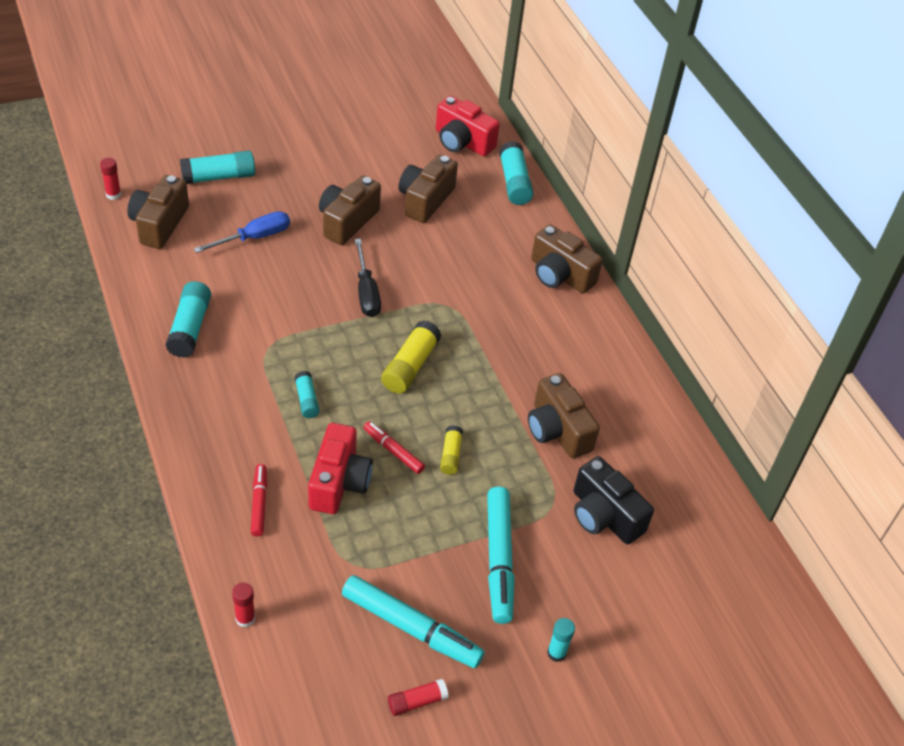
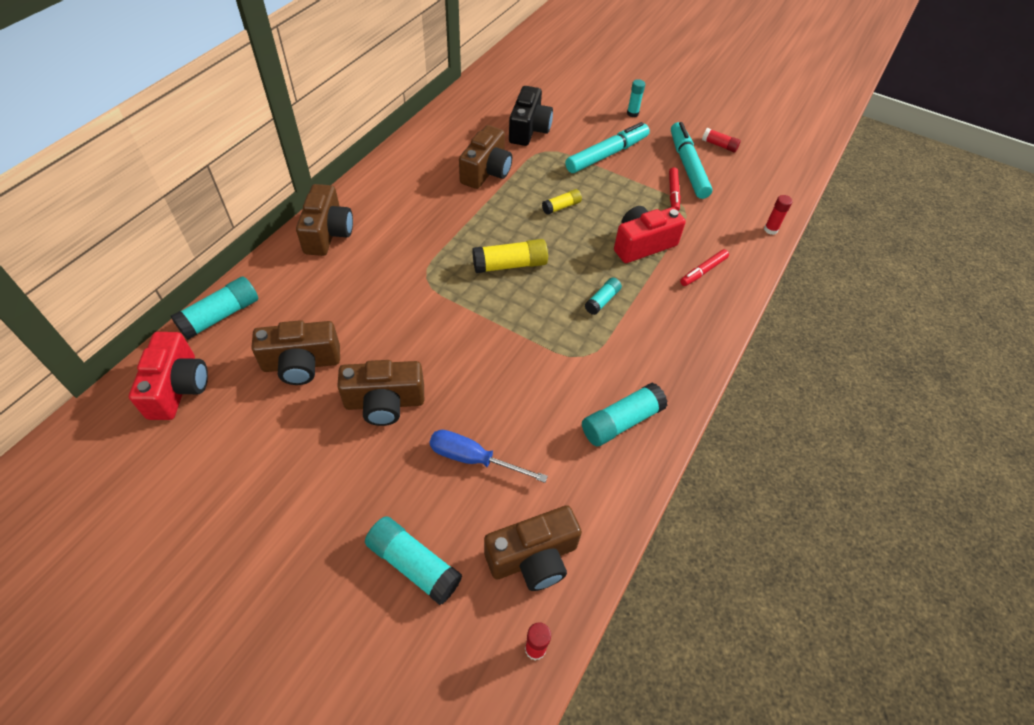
camera: 125 degrees left, 5 degrees up
(366, 292) = (461, 333): black screwdriver -> none
(393, 451) = (590, 233): red marker -> red marker (673, 193)

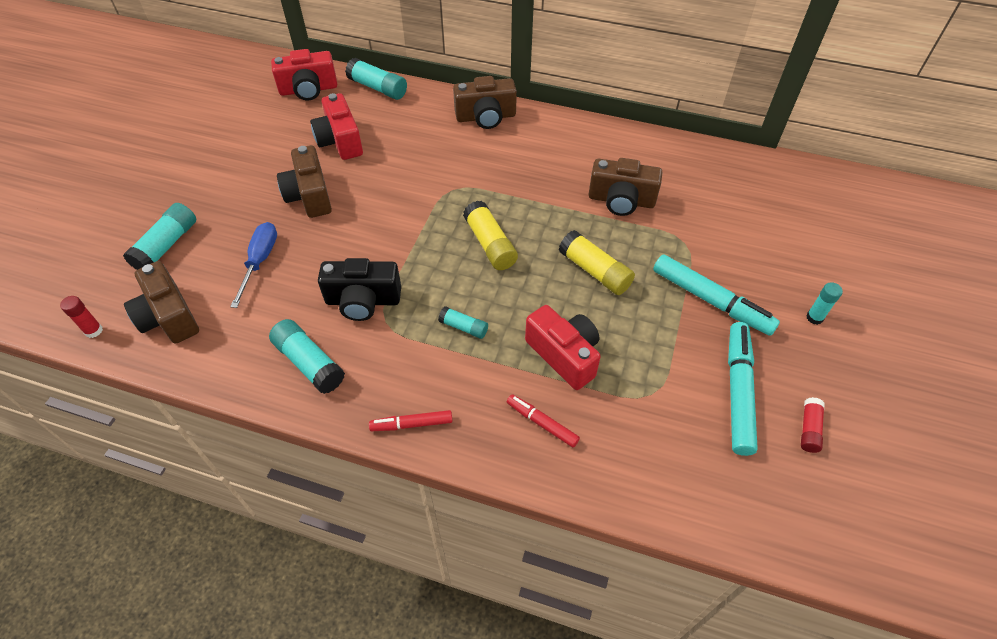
camera: 80 degrees right, 0 degrees up
(301, 364) = (340, 141): brown camera -> red camera
(529, 129) = (714, 221): black camera -> black camera (363, 300)
(561, 207) = (594, 271): yellow glue stick -> yellow glue stick, size x1.70
(673, 193) = (673, 379): red marker -> red marker (411, 424)
(687, 166) = (738, 391): turquoise marker -> turquoise marker turned 60 degrees counterclockwise
(770, 229) = (654, 504): red glue stick -> none

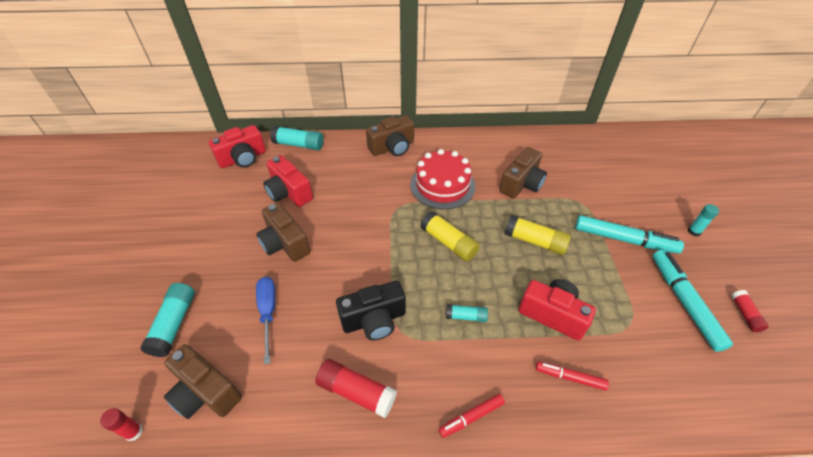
camera: 20 degrees left, 5 degrees down
(309, 363) = (356, 392): turquoise glue stick -> red glue stick
(521, 177) = (442, 185): none -> red cake
(621, 200) = (521, 184): brown camera -> brown camera turned 45 degrees counterclockwise

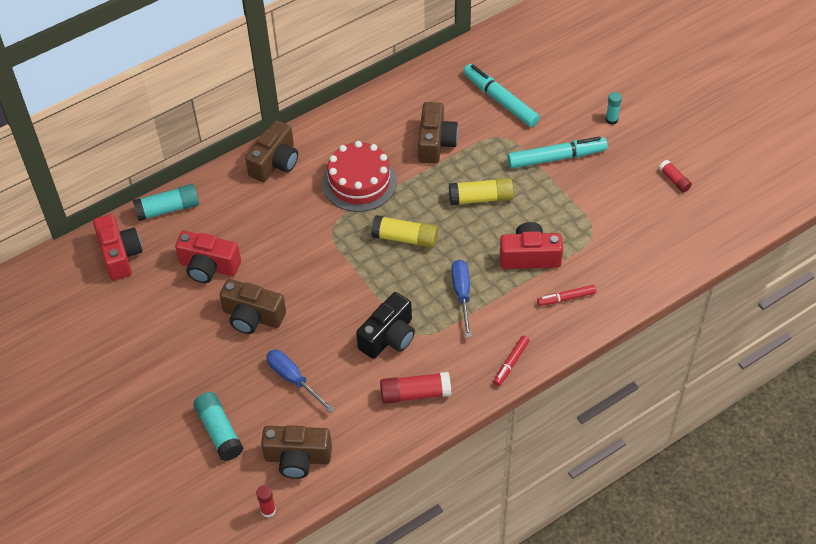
camera: 30 degrees left, 5 degrees up
(243, 158) = (120, 255): red camera -> red camera turned 45 degrees counterclockwise
(466, 316) = (462, 294): turquoise glue stick -> blue screwdriver
(684, 302) = (626, 193): turquoise marker -> turquoise marker (500, 100)

